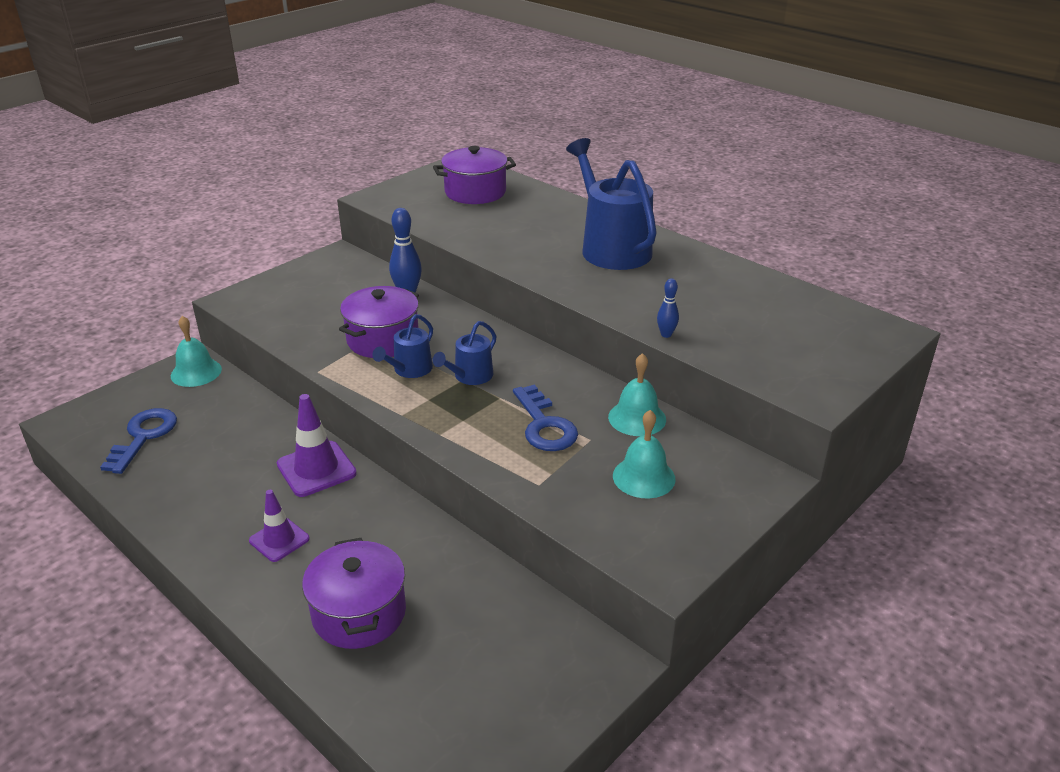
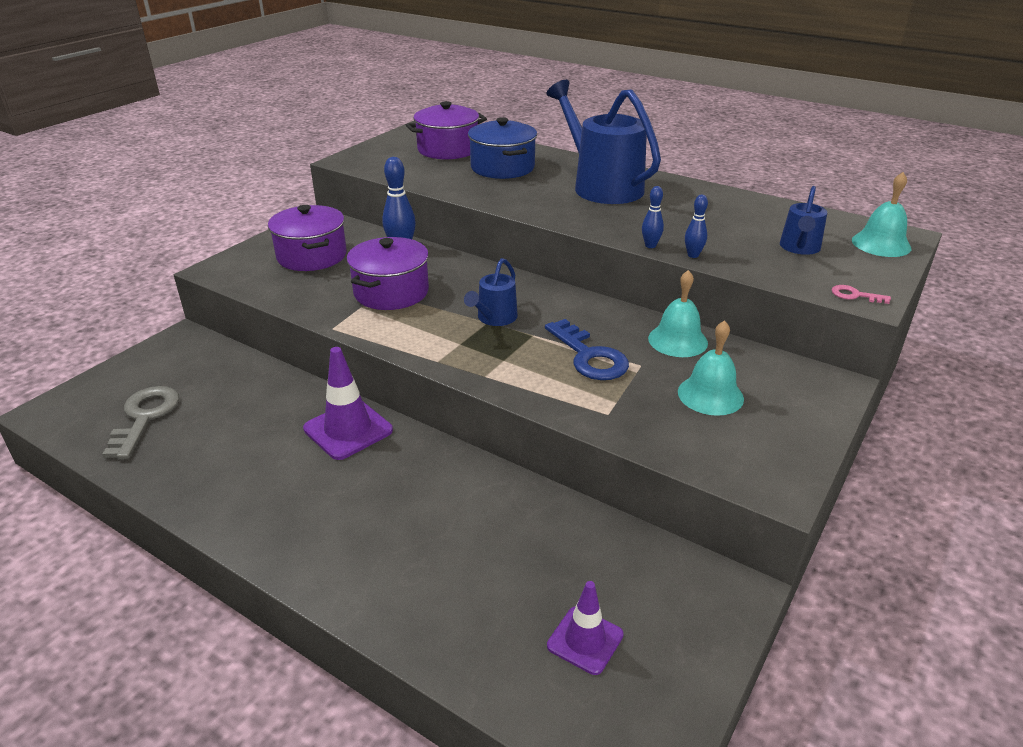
camera: 10 degrees left, 0 degrees up
(143, 436) = (145, 417): blue key -> grey key
(196, 372) = (188, 347): turquoise bell -> turquoise bell (881, 244)
(279, 540) = (329, 507): purple traffic cone -> purple traffic cone (585, 640)
(359, 613) = (443, 575): purple pot -> purple pot (312, 256)
(409, 370) = (429, 318): blue watering can -> blue watering can (799, 248)
(521, 218) = (502, 167): none -> blue pot
(629, 320) = (650, 246): none -> blue bowling pin
(806, 394) = (855, 295): none -> pink key

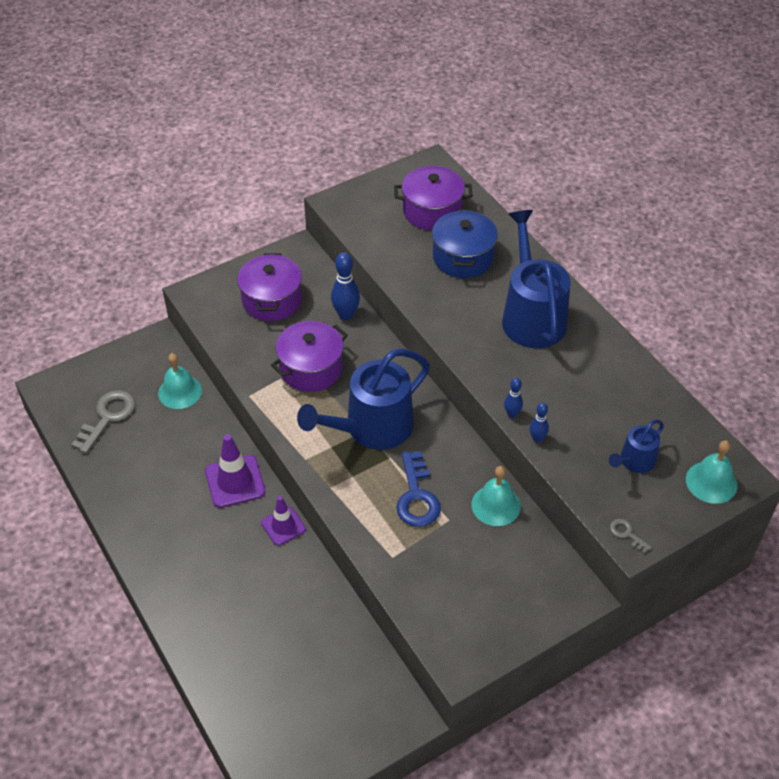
camera: 25 degrees right, 15 degrees up
(494, 318) = (372, 428): blue watering can -> blue watering can, size x2.00
(585, 640) = (295, 708): purple traffic cone -> purple traffic cone (283, 526)
(710, 395) = (478, 569): turquoise bell -> turquoise bell (180, 392)
(855, 295) = (627, 534): pink key -> grey key

